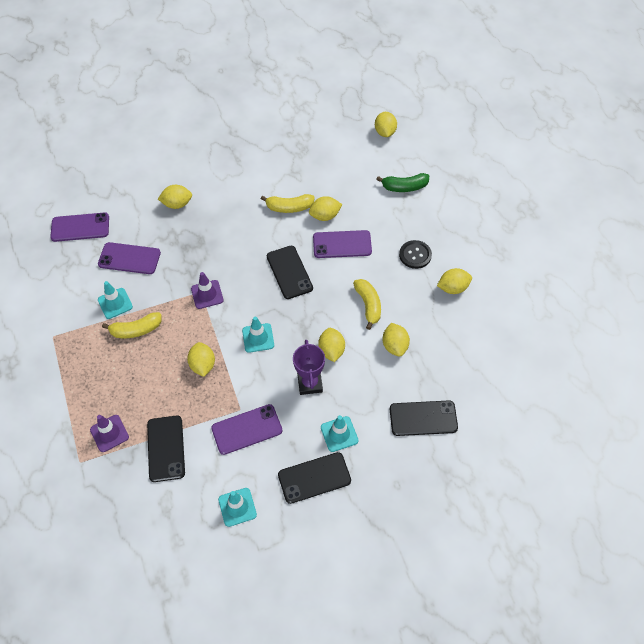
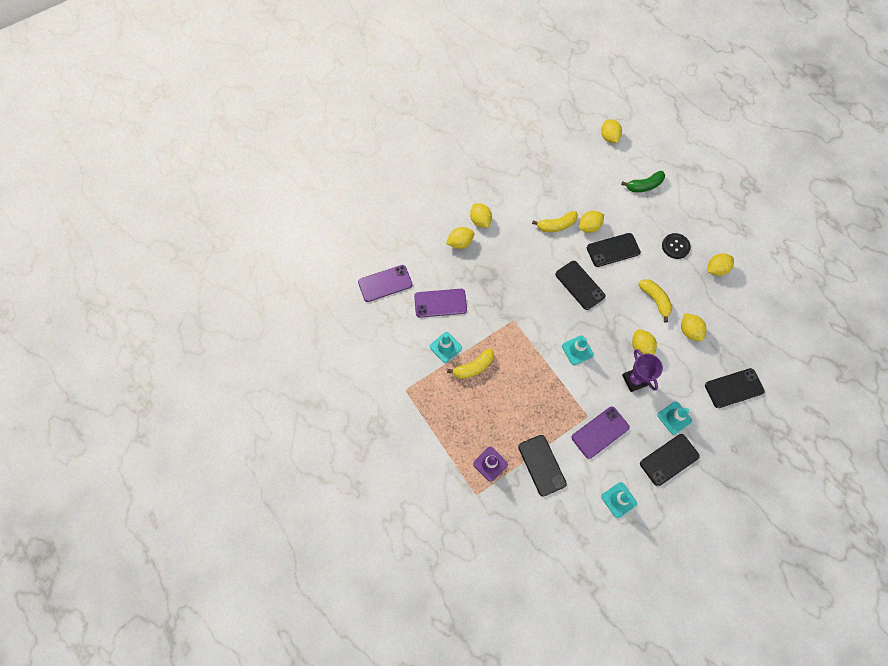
camera: 15 degrees left, 10 degrees up
(203, 365) = (542, 385): yellow lemon -> yellow lemon (480, 220)
(207, 294) = (519, 321): purple traffic cone -> none
(342, 244) = (613, 250): purple phone -> black phone

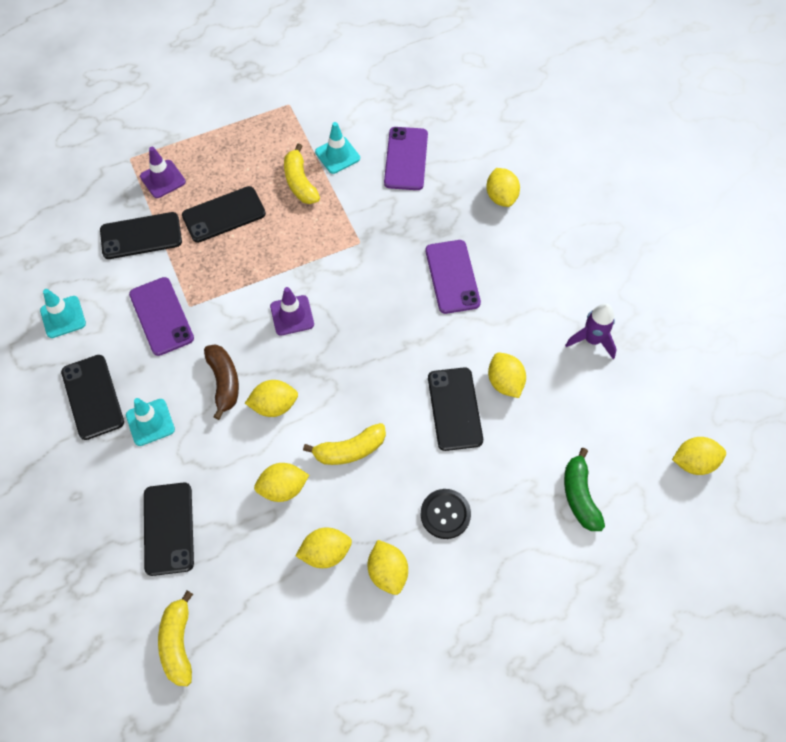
camera: 100 degrees right, 5 degrees down
(385, 283) = (449, 100): purple phone -> purple phone (452, 277)
(480, 220) = (537, 229): yellow lemon -> yellow lemon (325, 552)
(550, 186) = (592, 340): none -> purple rocket
(556, 225) = (514, 333): yellow banana -> yellow banana (178, 643)
(577, 350) = (292, 315): turquoise traffic cone -> purple traffic cone
(579, 285) = (399, 343): black phone -> black phone (224, 214)
(634, 380) = (224, 382): purple trophy -> brown banana

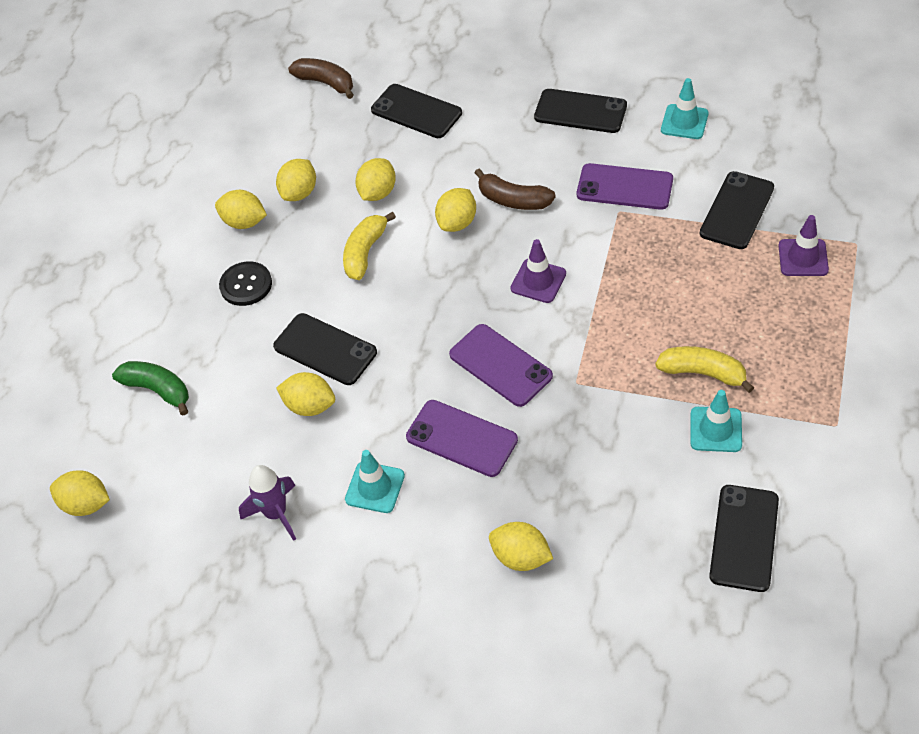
camera: 135 degrees right, 10 degrees down
(150, 422) = (520, 137): turquoise traffic cone -> turquoise traffic cone (375, 487)
(178, 643) = (326, 83): yellow banana -> brown banana
(224, 214) = (711, 286): black phone -> black phone (744, 538)
(406, 159) = (656, 495): purple phone -> purple phone (500, 365)
(694, 462) = (86, 504): yellow lemon -> yellow lemon turned 75 degrees clockwise

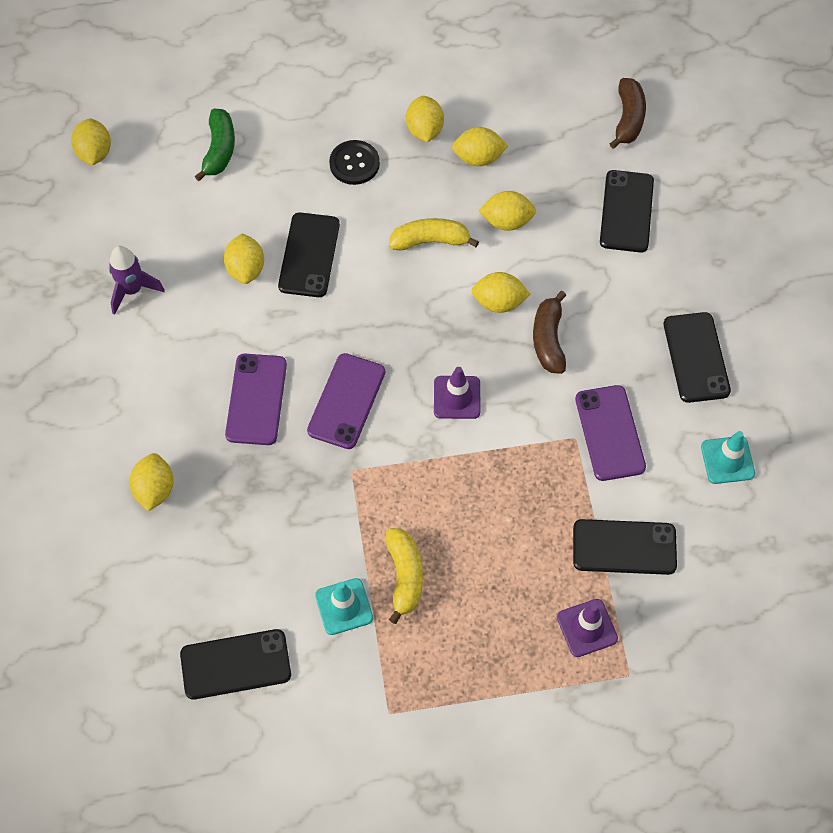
camera: 60 degrees right, 10 degrees up
(375, 487) = (183, 352): turquoise traffic cone -> none

